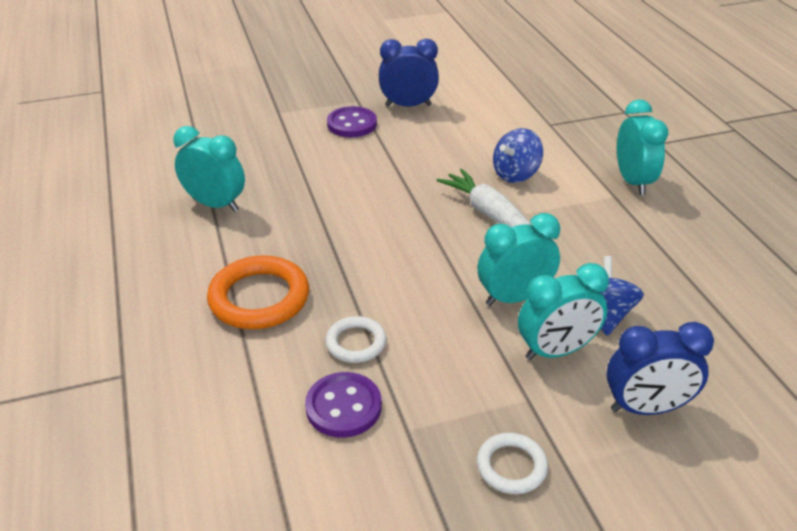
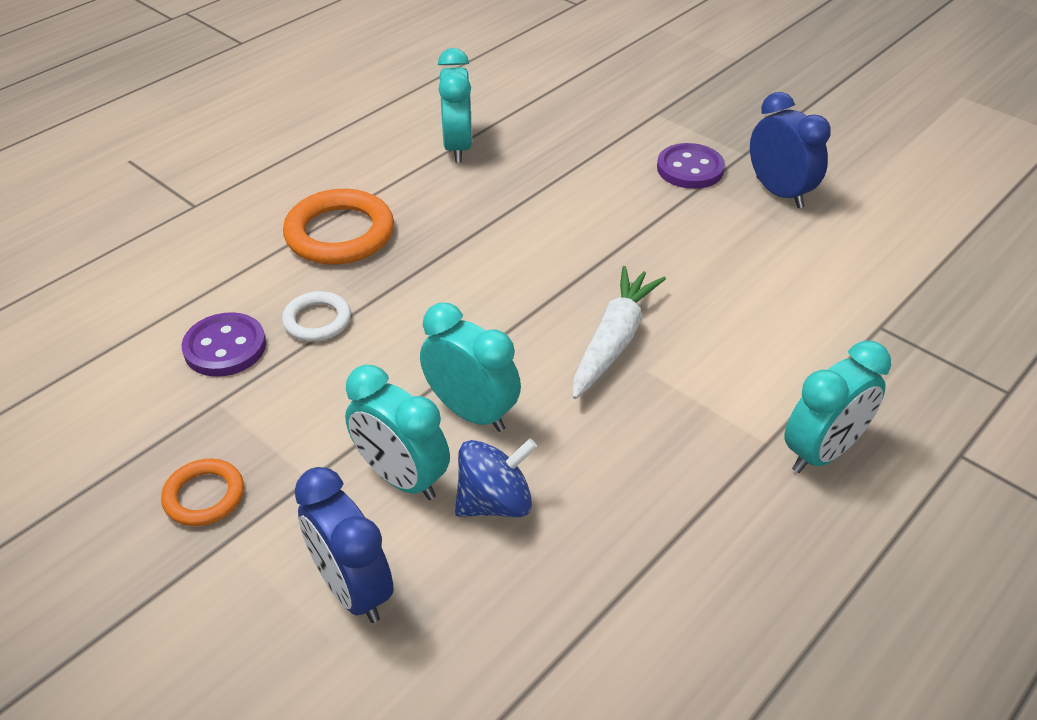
camera: 60 degrees right, 5 degrees up
(511, 466) = (204, 496): white ring -> orange ring
(515, 174) = (722, 333): blue spinning top -> none

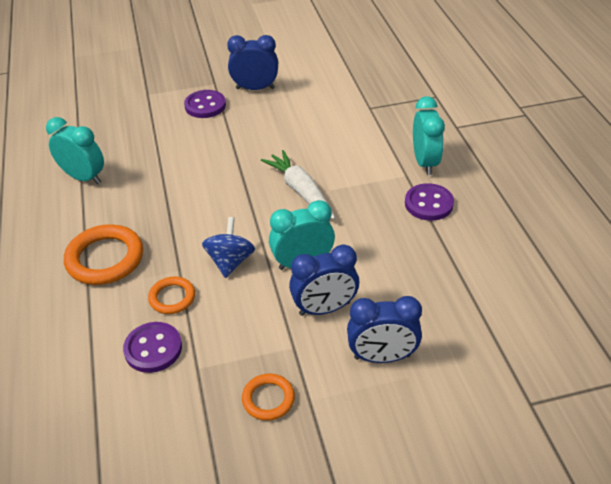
camera: 55 degrees left, 0 degrees up
(317, 320) = (172, 297): white ring -> orange ring
(401, 478) = (324, 308): turquoise clock -> blue clock
(495, 502) = (369, 280): blue spinning top -> blue spinning top (230, 261)
(727, 501) = (428, 204): none -> purple button

